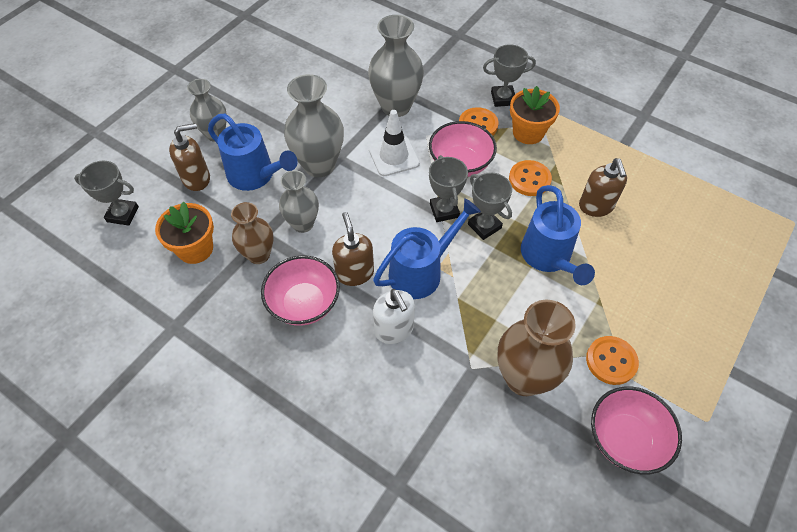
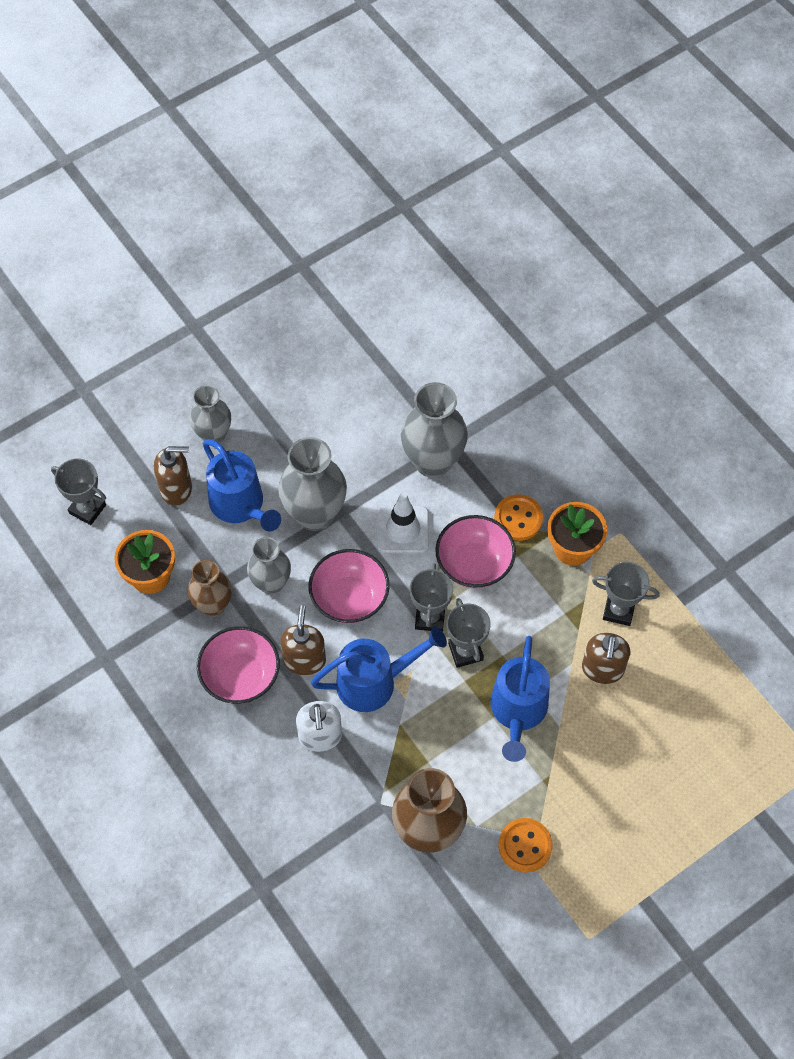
camera: 20 degrees right, 5 degrees up
(503, 98) = (565, 491): grey trophy -> grey trophy (618, 610)
(529, 179) = (544, 610): orange button -> none
(625, 439) = (497, 925): pink bowl -> pink bowl (349, 598)

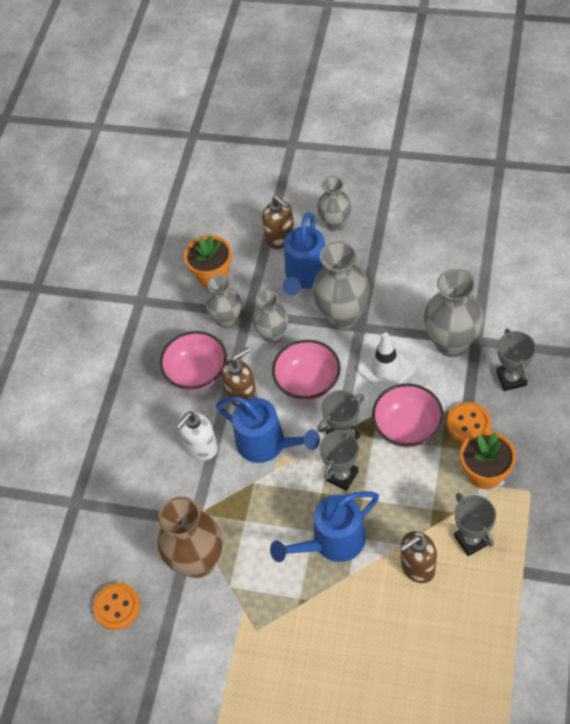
camera: 55 degrees right, 5 degrees down
(87, 509) = (221, 211): grey trophy -> grey trophy (511, 378)
(213, 605) = (227, 320): brown vase -> grey vase
(525, 846) = (244, 627): orange button -> orange button (117, 607)

